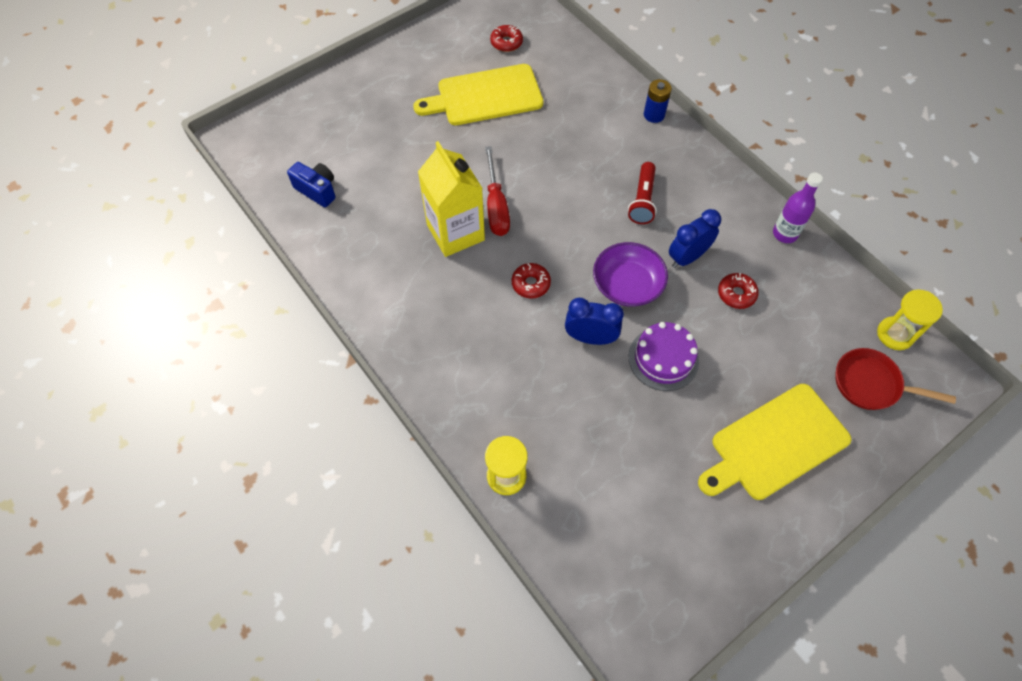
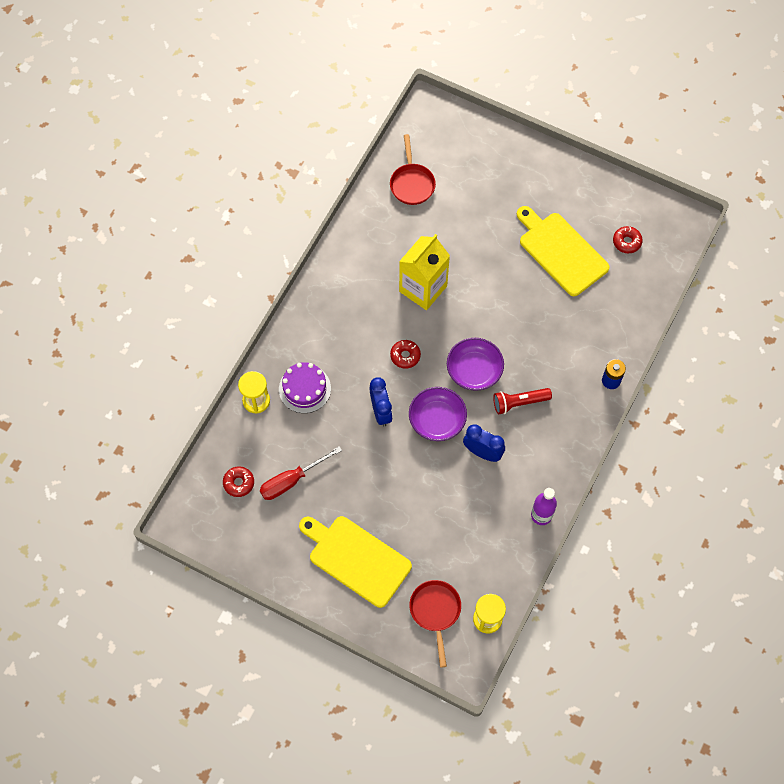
camera: 65 degrees right, 5 degrees up
(317, 190) = (412, 183): blue camera -> red pan
(496, 206) = (460, 305): red screwdriver -> red screwdriver (291, 480)
(583, 225) = (474, 370): none -> purple bowl
(663, 358) = (388, 465): purple cake -> purple cake (304, 389)
(736, 294) = (467, 497): red donut -> red donut (239, 483)

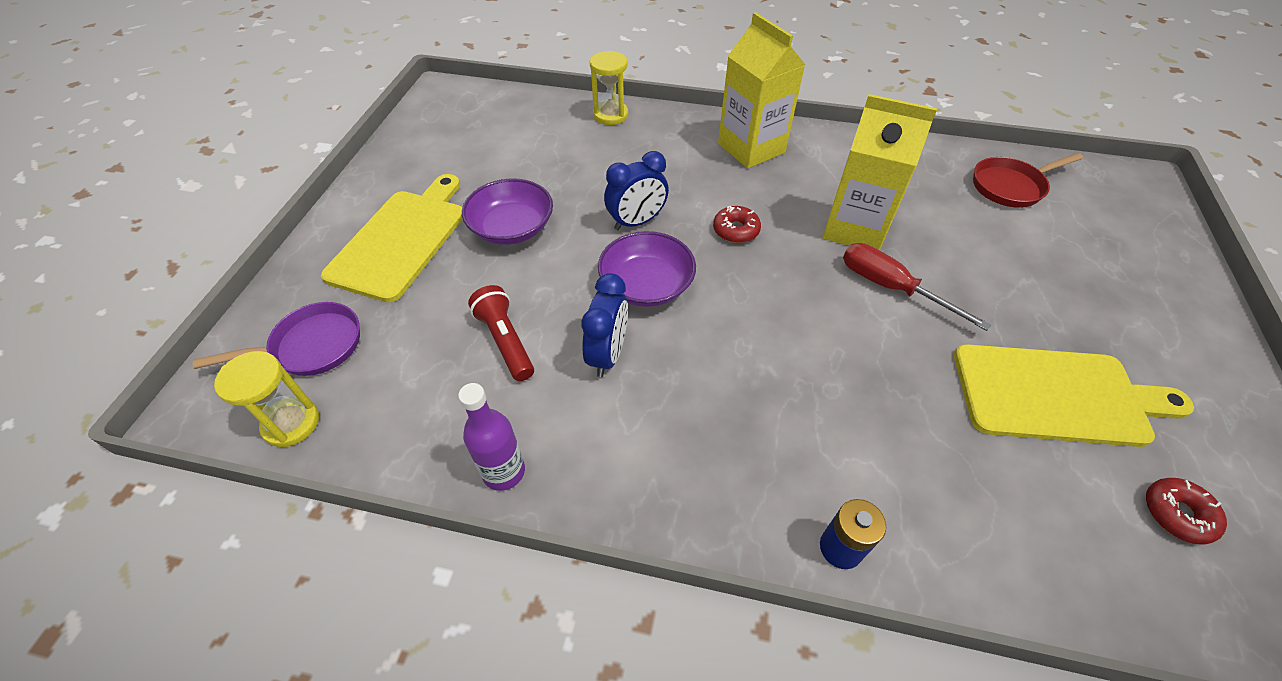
camera: 75 degrees right, 15 degrees down
(239, 483) = (498, 122): red donut -> none
(291, 480) = (510, 161): red screwdriver -> red screwdriver (891, 287)
(304, 389) = (642, 148): purple cake -> none
(326, 318) = (751, 148): none -> yellow carton
(435, 611) = (311, 346): red pan -> purple pan
(474, 370) = (752, 314): purple bowl -> purple bowl (512, 228)
(519, 403) = (720, 389): red flashlight -> red flashlight (505, 341)
(560, 251) = (1057, 395): yellow cutting board -> yellow cutting board turned 60 degrees clockwise

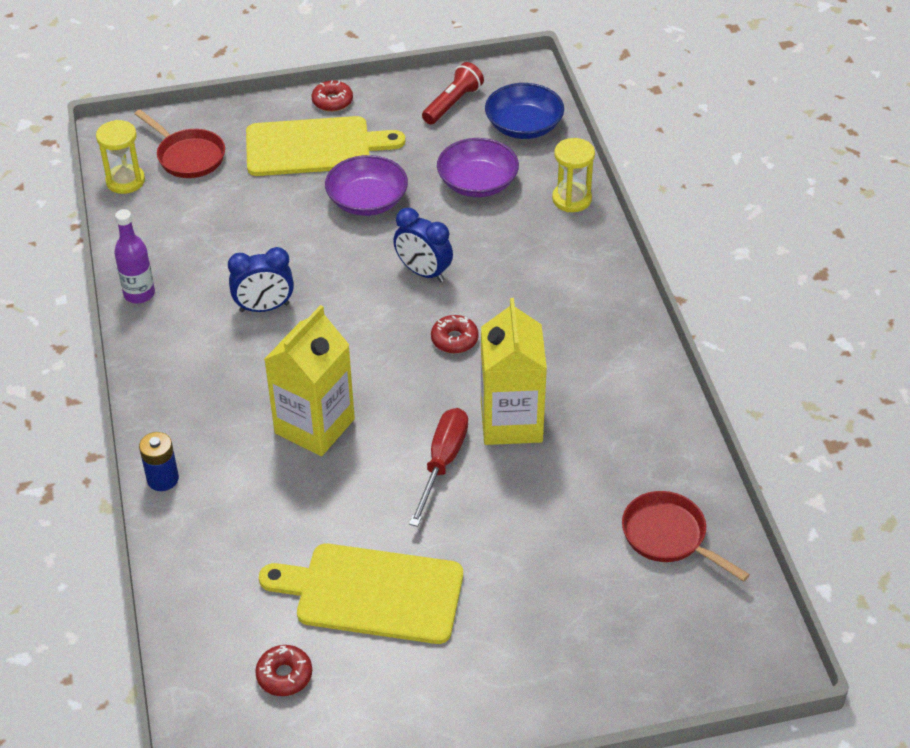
camera: 65 degrees right, 5 degrees down
(311, 346) = (188, 156): purple pan -> red pan
(350, 207) = (332, 101): none -> red donut
(503, 110) = (524, 126): none -> blue bowl
(505, 341) = (246, 248): red flashlight -> red flashlight (453, 103)
(646, 285) = (350, 304): purple bowl -> purple bowl (477, 183)
(751, 148) = (590, 316): yellow carton -> yellow carton (314, 426)
(1057, 395) = (372, 593): yellow cutting board -> yellow cutting board turned 120 degrees clockwise

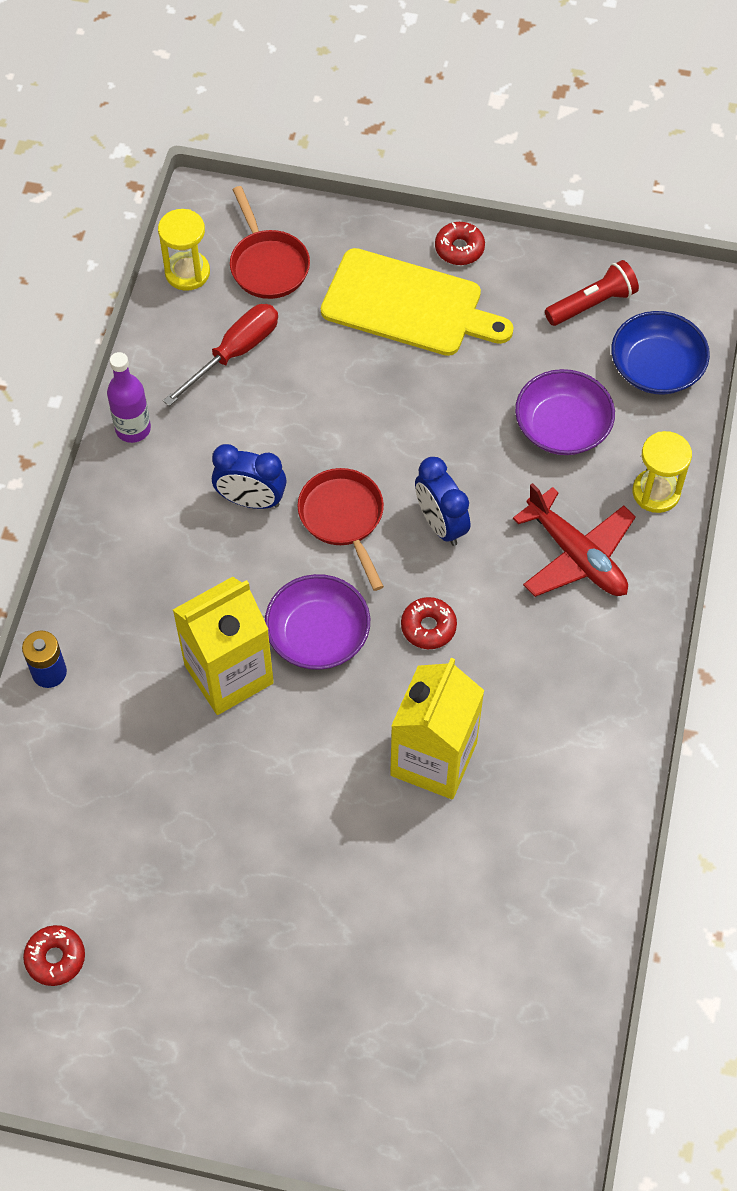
camera: 25 degrees right, 15 degrees up
(367, 201) = (429, 402): purple bowl -> purple bowl (318, 635)
(372, 593) = (185, 903): yellow cutting board -> none
(442, 462) = (335, 778): red screwdriver -> red screwdriver (235, 353)
(538, 257) = (576, 555): none -> red plane
(668, 536) = (522, 977): red pan -> red pan (343, 518)

